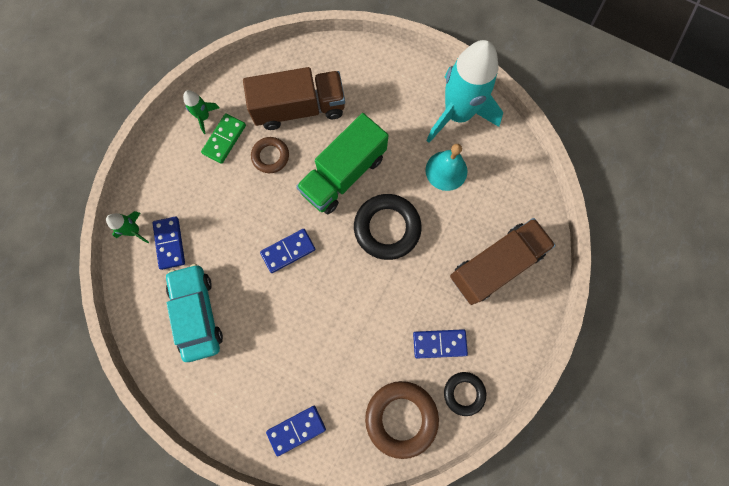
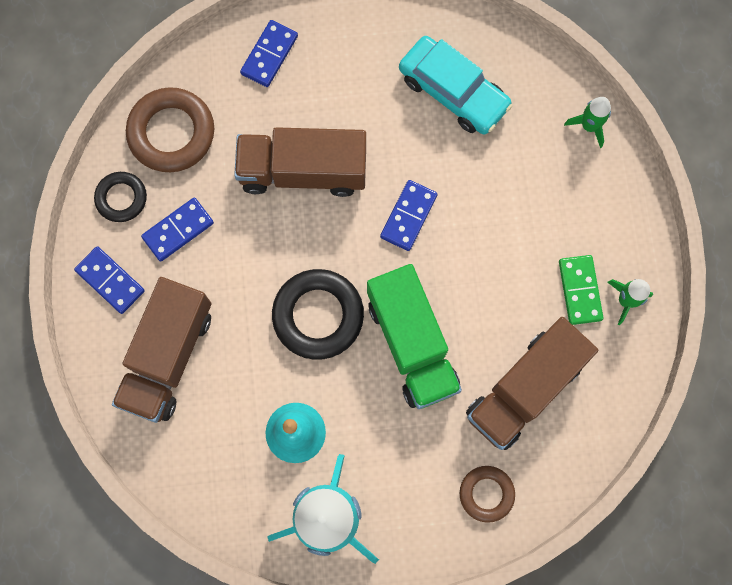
camera: 145 degrees right, 0 degrees up
(170, 243) = (541, 139): blue domino -> blue domino (110, 281)
(270, 156) = (511, 307): brown ring -> brown ring (486, 494)
(332, 327) = (303, 171): none -> brown truck
(343, 174) = (412, 344): green truck -> green truck turned 150 degrees clockwise

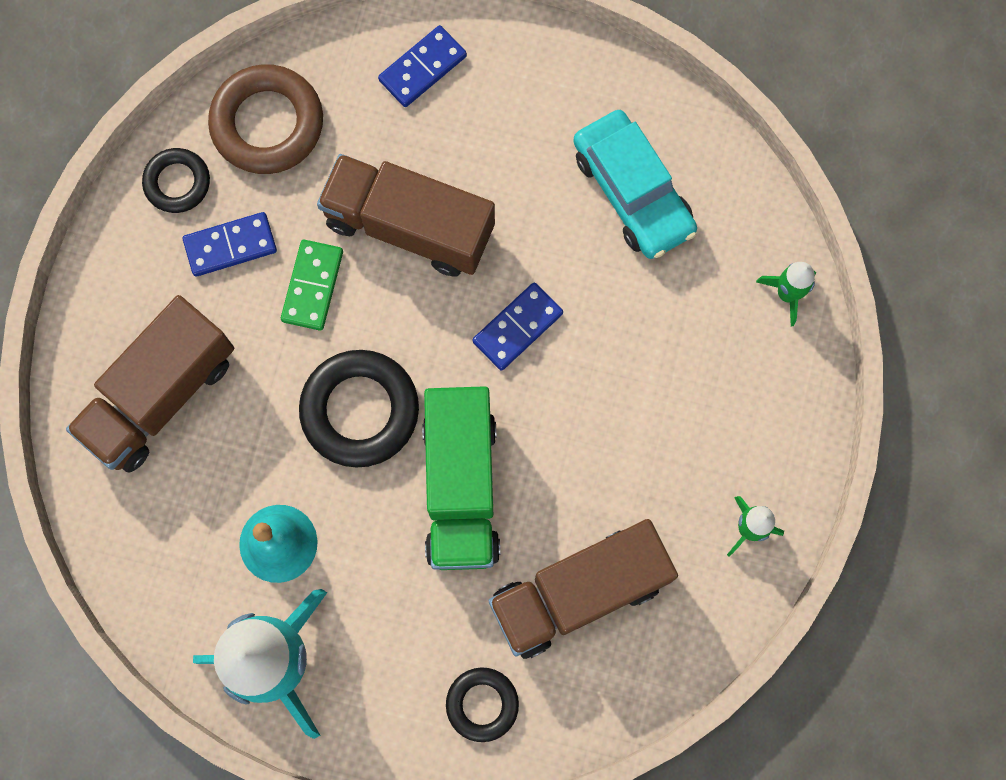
camera: 20 degrees right, 0 degrees up
(110, 281) = (126, 278): blue domino -> none
(486, 494) = (482, 704): brown ring -> black ring
(579, 290) = (695, 495): green domino -> green domino (312, 286)

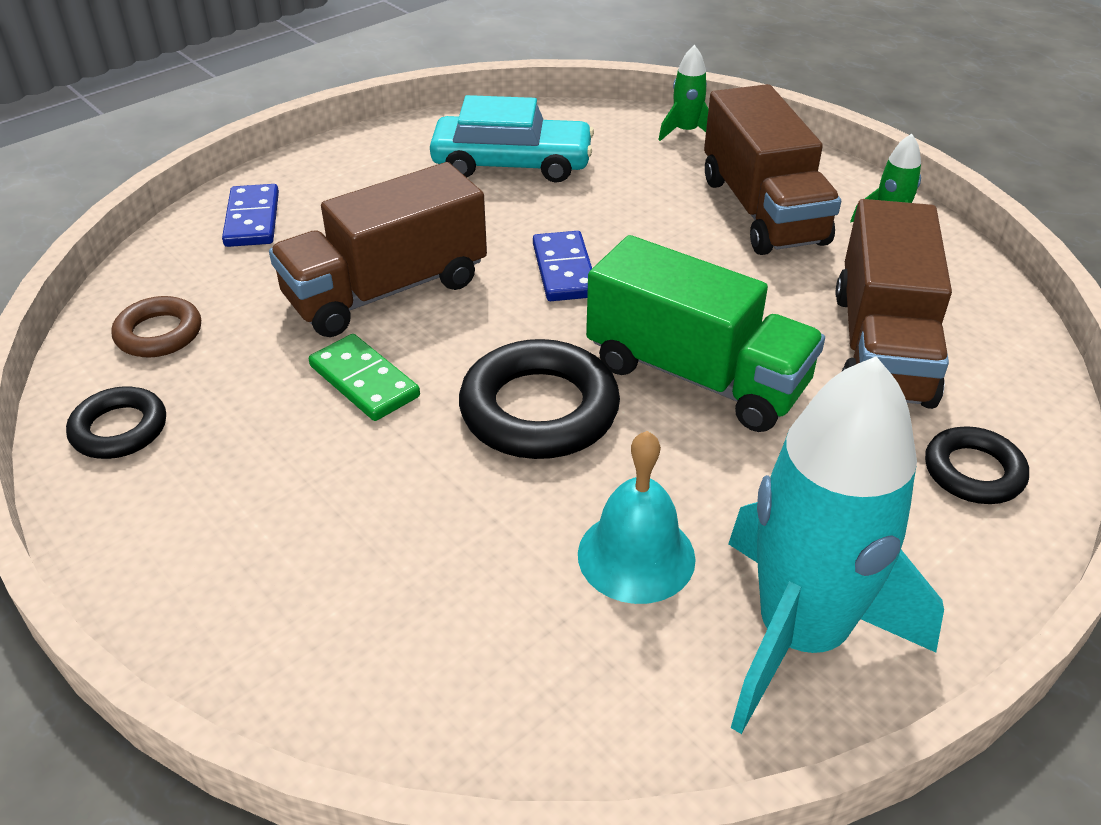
camera: 55 degrees left, 35 degrees down
(160, 395) = (339, 574): brown truck -> brown truck (762, 210)
(230, 246) = (243, 422): blue domino -> none
(267, 124) = (159, 333): brown ring -> brown ring, size x0.59

